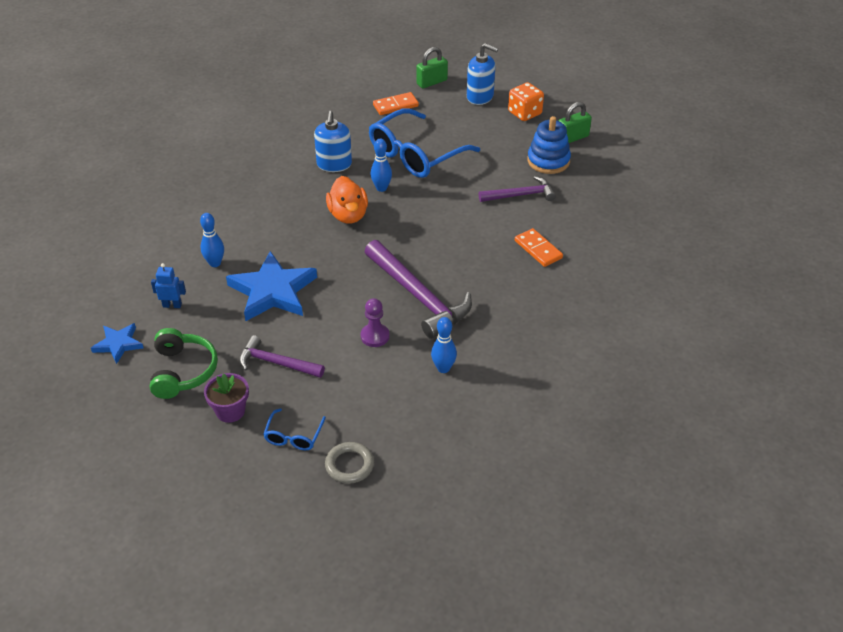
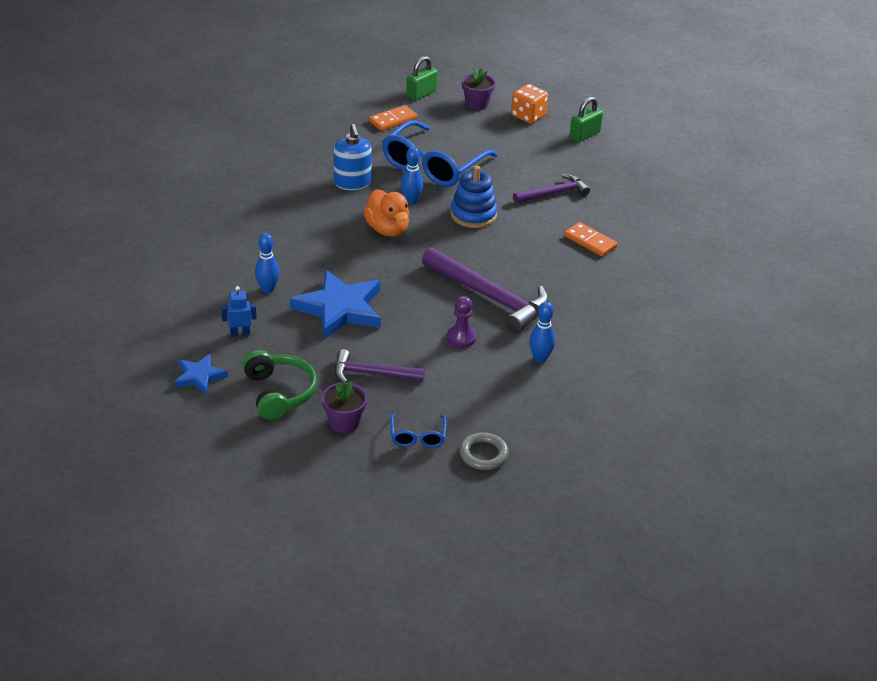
camera: 15 degrees left, 5 degrees down
(480, 97) = (477, 104): blue soap dispenser -> purple flower pot
(548, 161) = (569, 159): blue stacking toy -> blue stacking toy (473, 214)

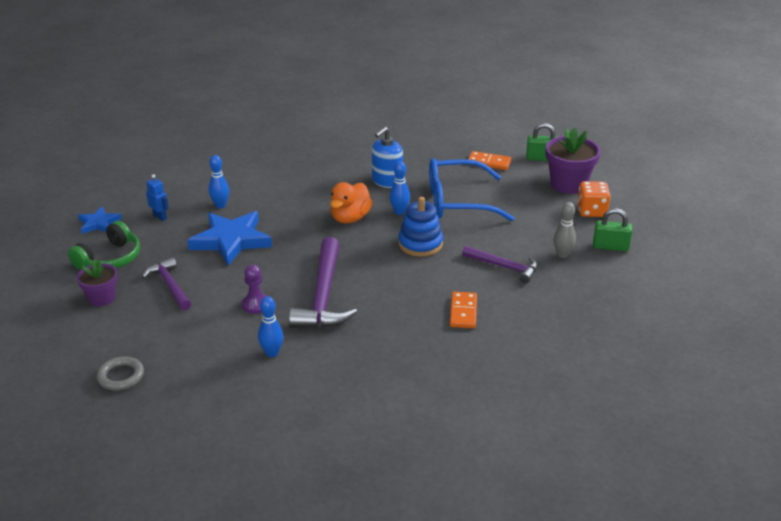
camera: 55 degrees right, 5 degrees down
(418, 436) = (115, 336): blue glasses -> none
(477, 104) = (568, 184): purple flower pot -> purple flower pot, size x1.63
(569, 160) = (562, 255): none -> grey bowling pin

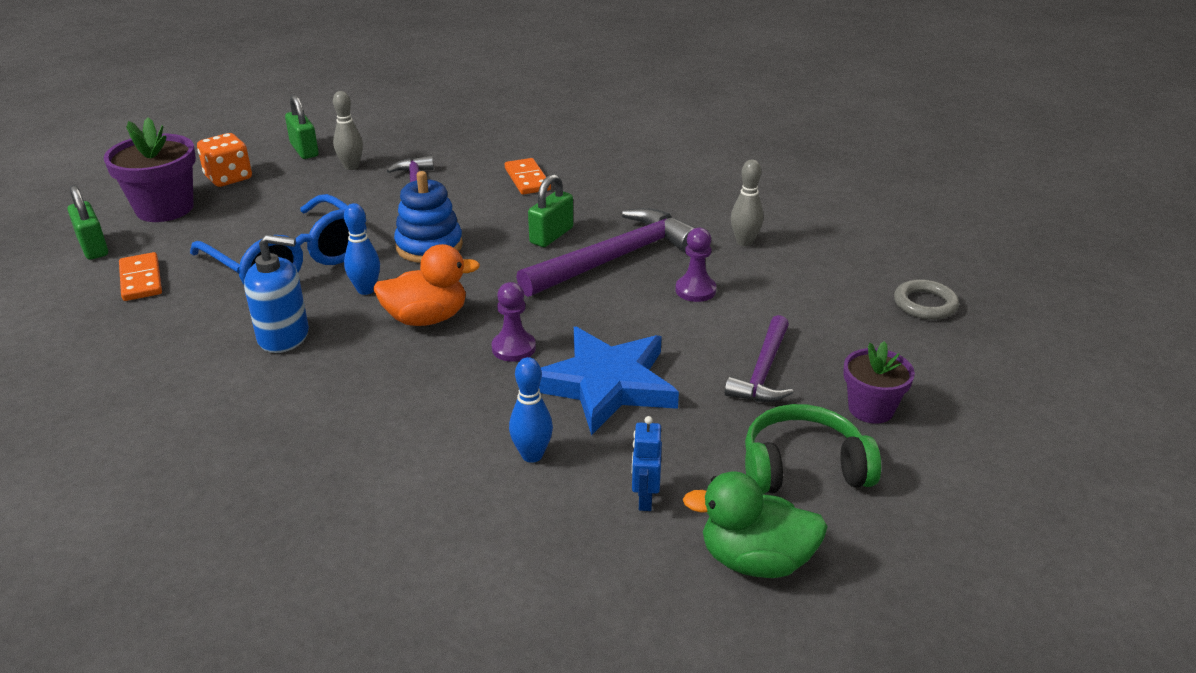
camera: 130 degrees left, 0 degrees up
(99, 223) = (755, 560): blue star -> green duck
(272, 353) = (744, 242): blue bowling pin -> grey bowling pin
(292, 230) = (513, 348): none -> purple pawn
(378, 287) = (551, 235): none -> green padlock
(463, 312) = (527, 179): orange domino -> orange domino turned 75 degrees counterclockwise

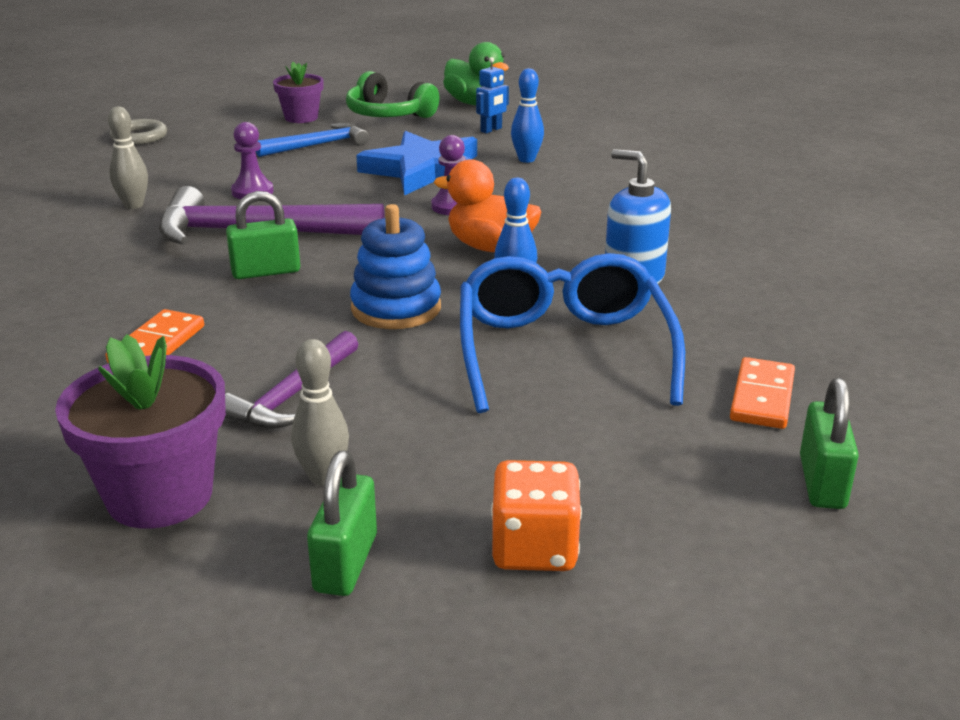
camera: 140 degrees left, 5 degrees down
(164, 208) = (682, 519): purple flower pot -> purple flower pot (160, 495)
(763, 371) = (318, 145): purple hammer -> blue hammer

